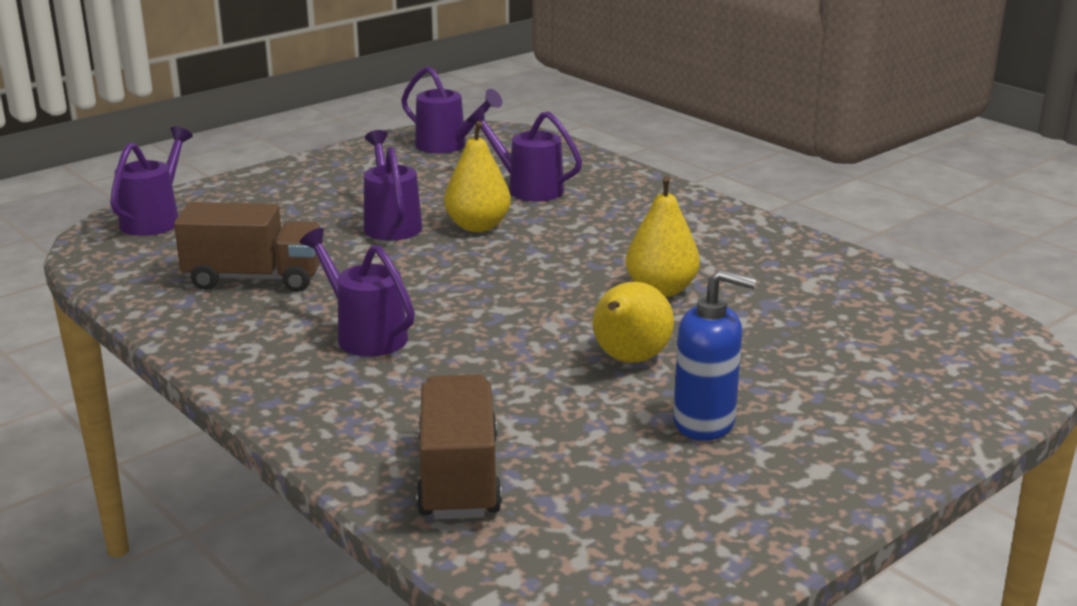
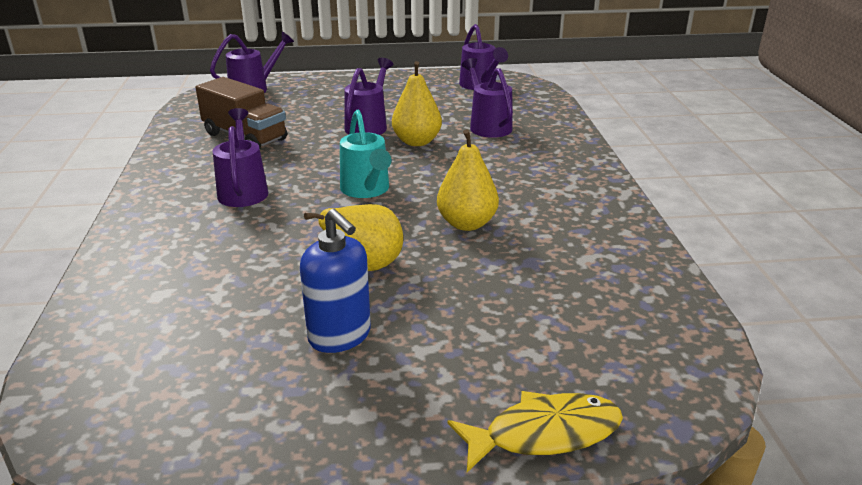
camera: 35 degrees right, 5 degrees up
(459, 477) = (139, 305): brown truck -> none
(507, 291) = (366, 190): none -> turquoise watering can
(967, 422) = (544, 434): none -> yellow fish

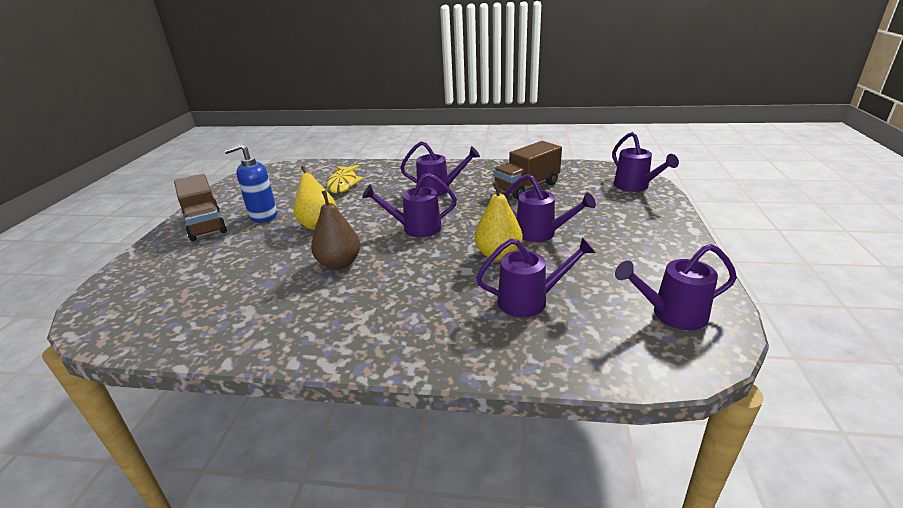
camera: 105 degrees right, 0 degrees up
(366, 190) = (416, 228): turquoise watering can -> purple watering can
(385, 403) = (205, 225): none -> brown truck
(466, 223) = (339, 263): yellow pear -> brown pear
(544, 434) = (135, 262): yellow fish -> yellow fish (343, 183)

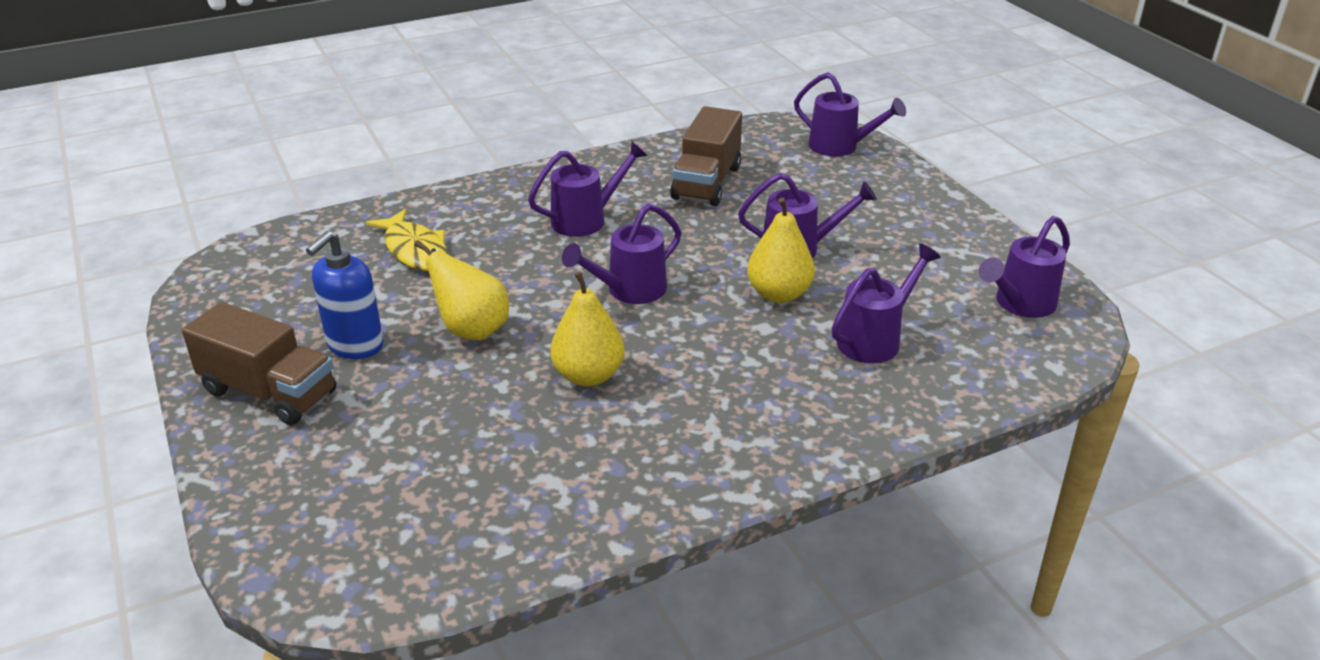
camera: 35 degrees left, 5 degrees up
(339, 263) = (588, 375): brown pear -> yellow pear

